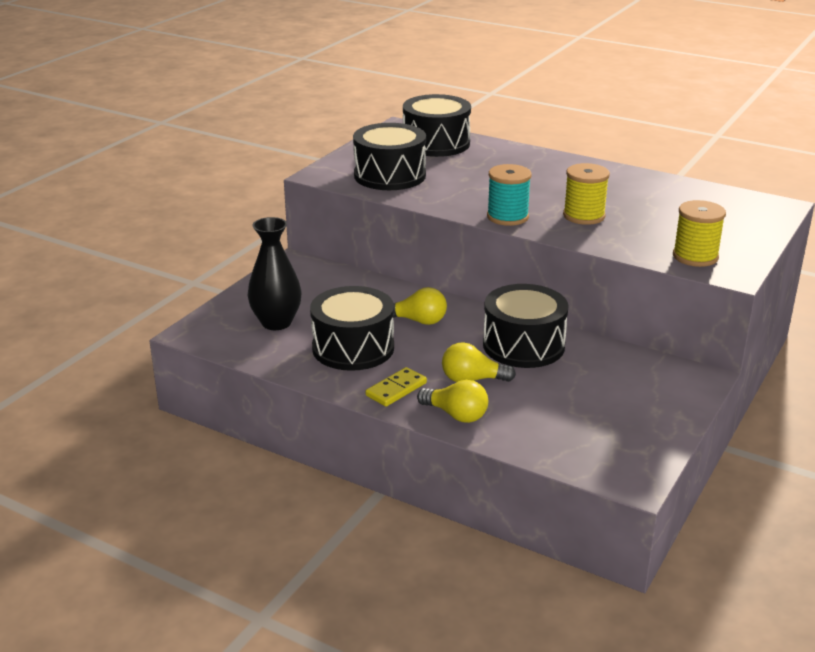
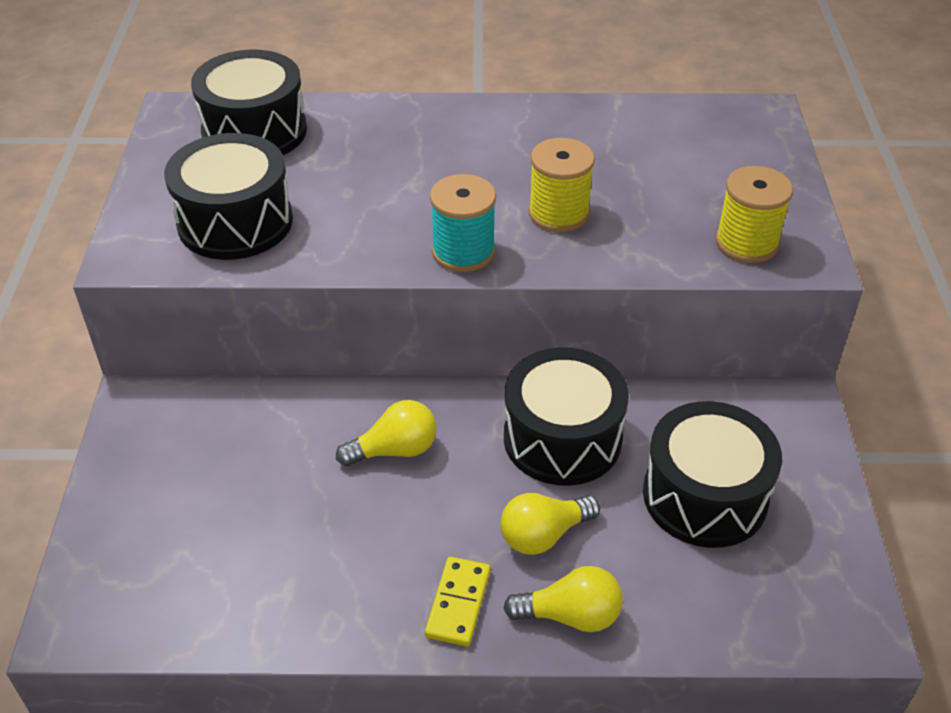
camera: 30 degrees left, 15 degrees up
(276, 322) = (192, 543): black vase -> none
(353, 348) = (341, 546): black drum -> black drum (705, 496)

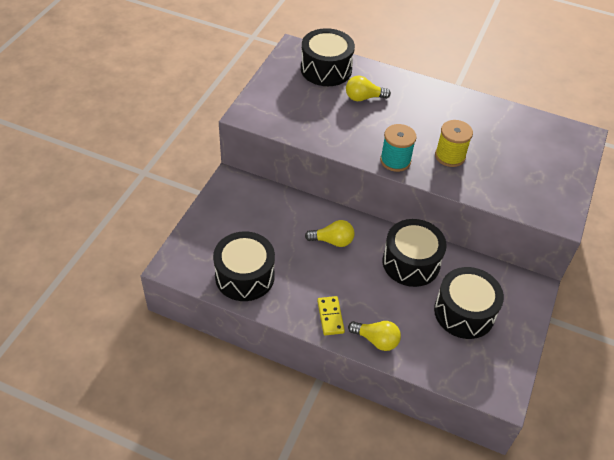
camera: 20 degrees right, 5 degrees up
(235, 222) = (299, 113): black drum -> black drum (244, 276)
(458, 603) = (330, 317): yellow domino -> yellow domino turned 45 degrees counterclockwise
(544, 535) = (381, 302): yellow light bulb -> yellow light bulb (363, 98)
(746, 243) = (534, 201): yellow spool -> none

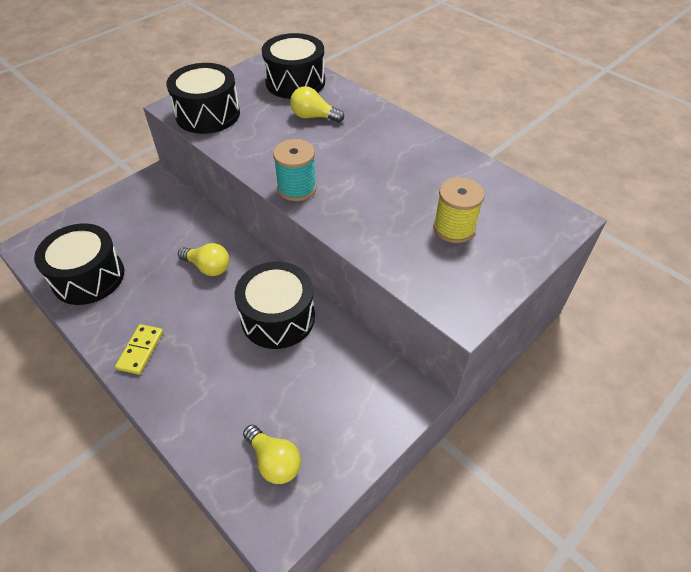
camera: 25 degrees right, 0 degrees up
(376, 340) = (170, 396): yellow light bulb -> yellow light bulb (274, 461)
(450, 156) = (367, 199): yellow spool -> yellow spool (454, 228)
(464, 312) = (300, 399): black drum -> black drum (208, 114)

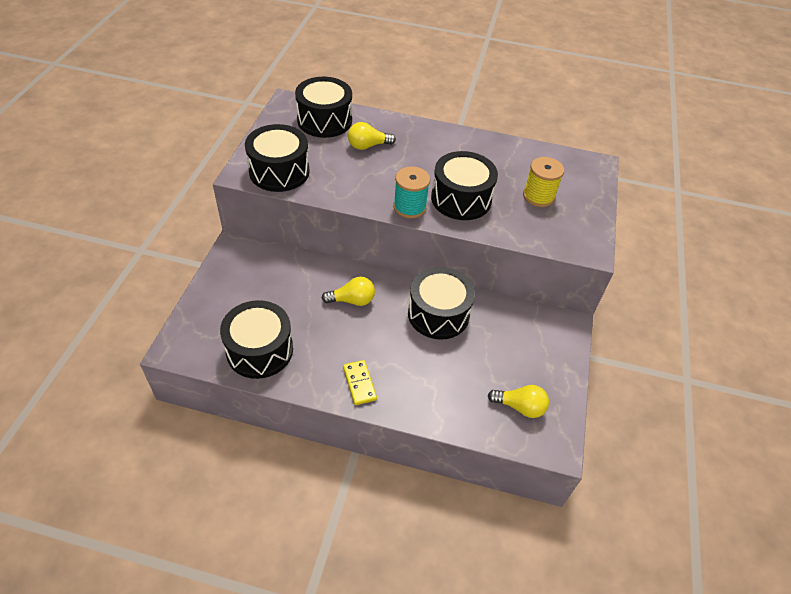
camera: 35 degrees left, 0 degrees up
(359, 199) = (461, 199): none -> black drum

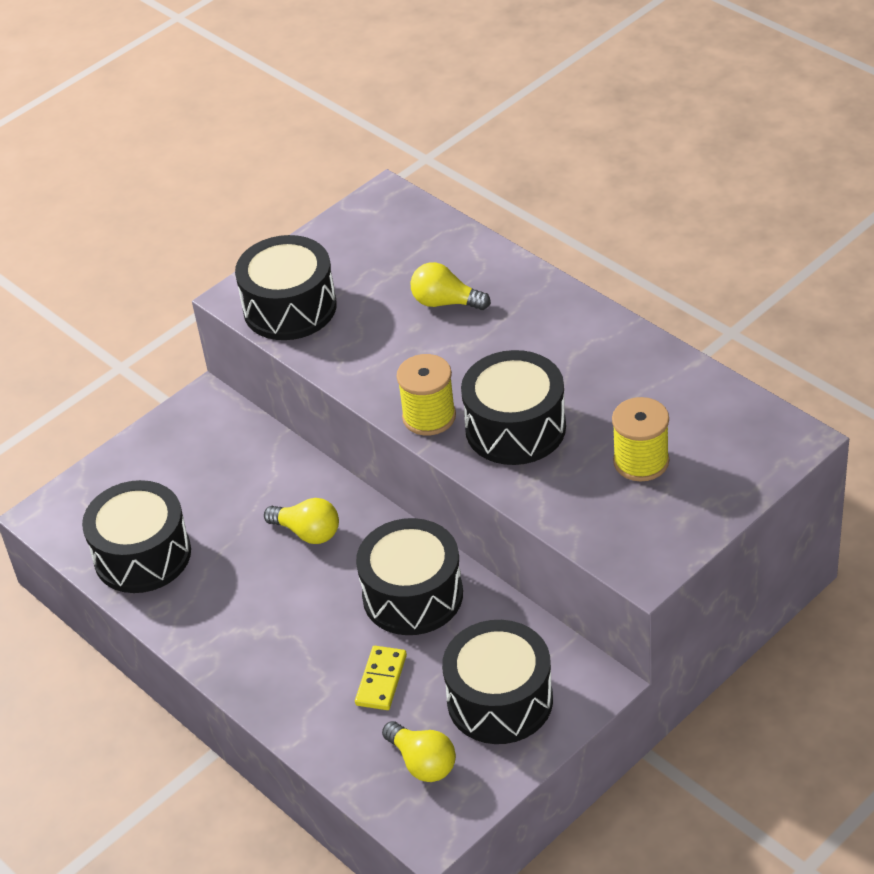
camera: 40 degrees right, 5 degrees down
(324, 120) = (414, 242): black drum -> black drum (500, 700)
(359, 383) = (234, 646): yellow domino -> yellow domino (381, 680)
(409, 207) = (429, 416): turquoise spool -> yellow spool

